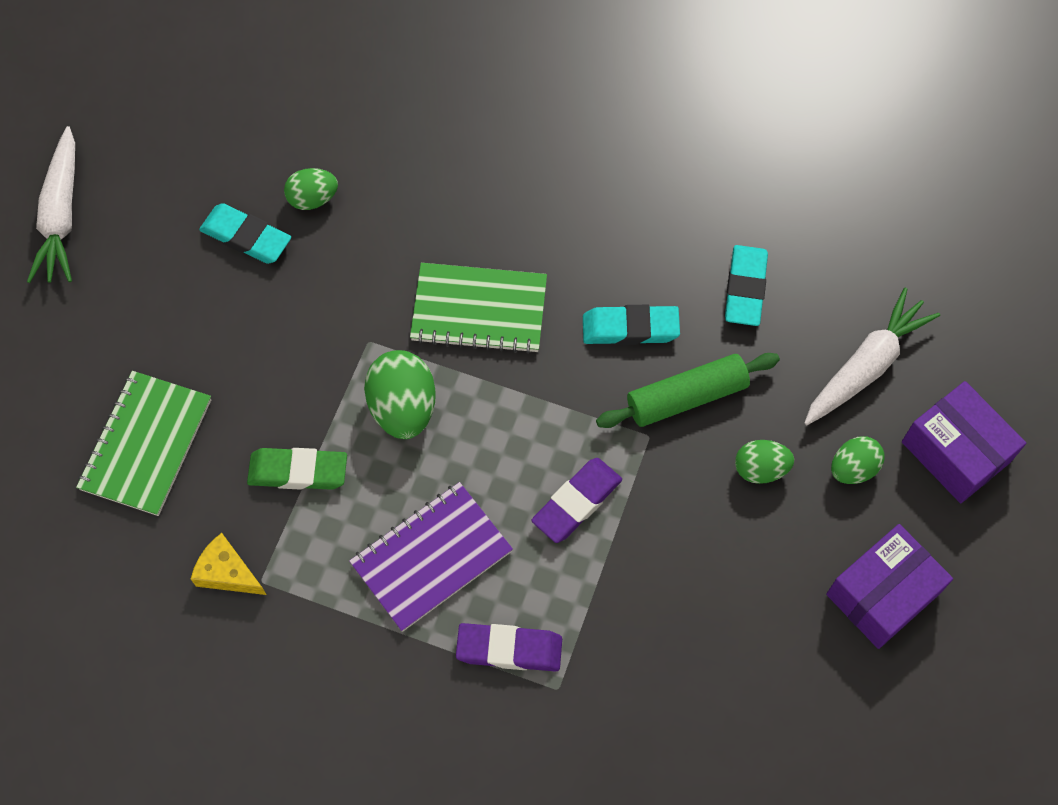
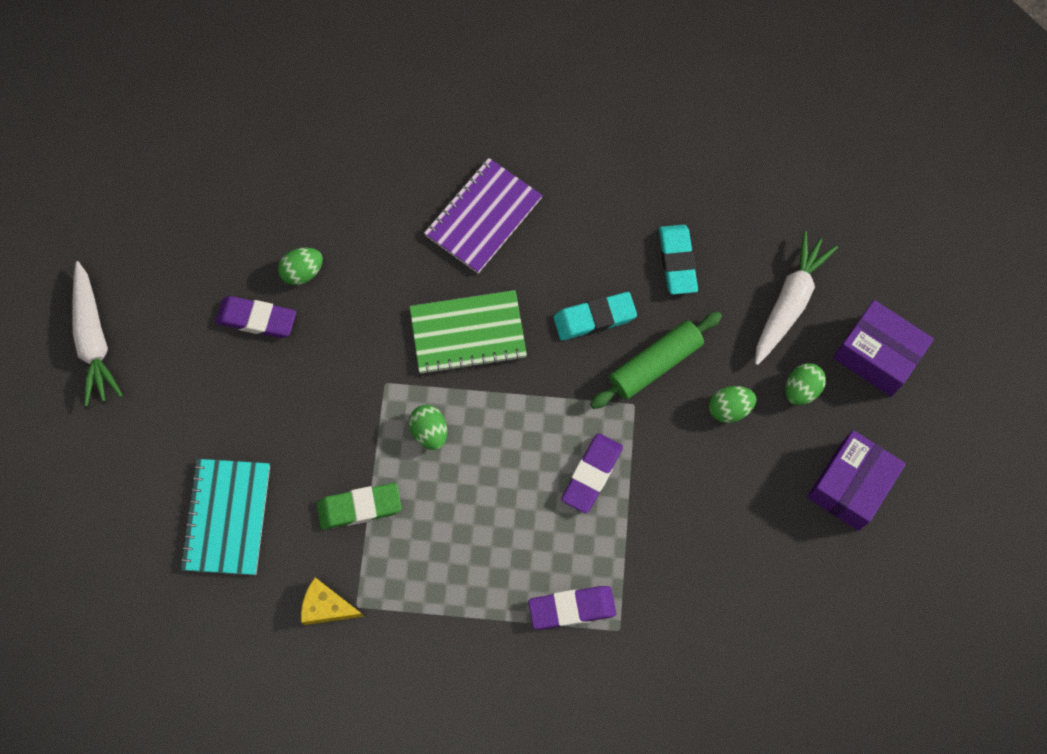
camera: 15 degrees left, 5 degrees up
(146, 444) = (227, 517): green notebook -> turquoise notebook
(246, 237) = (257, 319): turquoise eraser -> purple eraser
(403, 408) = (430, 432): green egg -> green egg, size x0.62
(431, 557) = (488, 550): purple notebook -> purple notebook (483, 217)

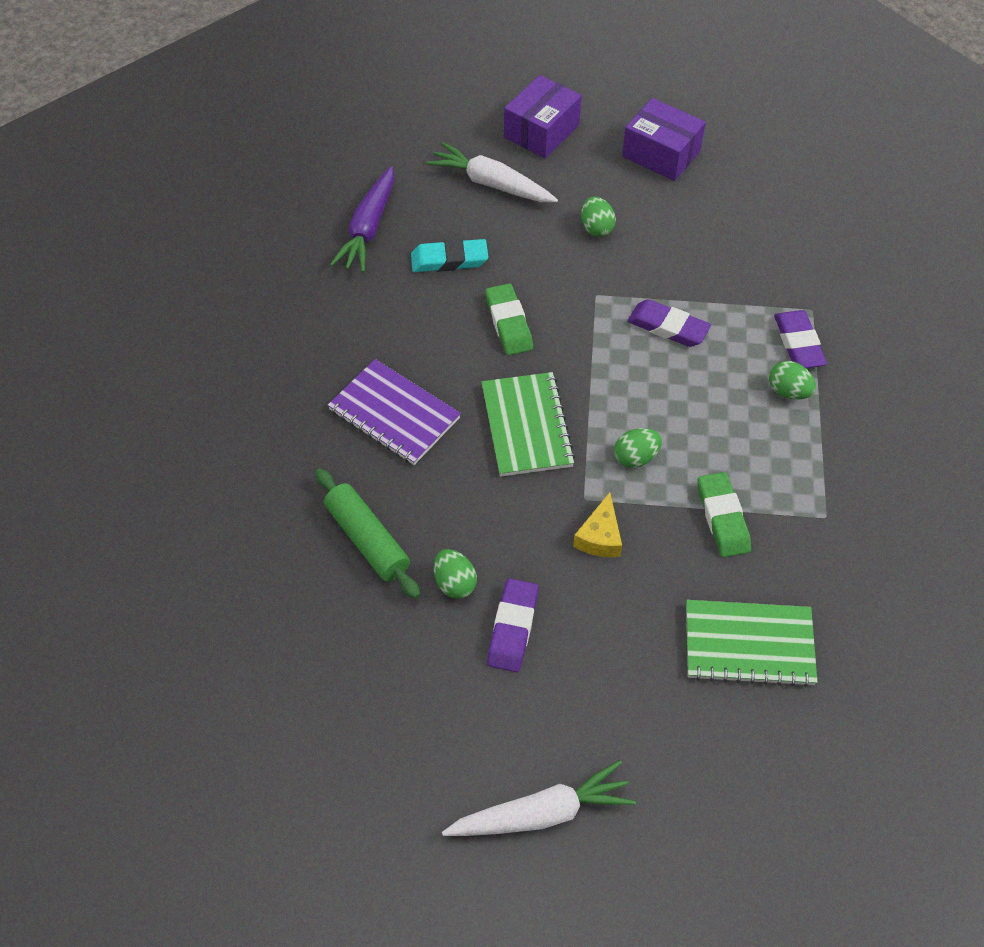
camera: 90 degrees left, 15 degrees down
(227, 517) = (748, 644): turquoise notebook -> green notebook
(327, 606) = (830, 543): yellow cheese -> yellow cheese (600, 537)
(594, 318) = (508, 323): turquoise eraser -> green eraser
(655, 364) = (555, 279): green rolling pin -> green rolling pin (367, 540)
(717, 184) = (368, 229): none -> purple carrot
(801, 389) = (575, 180): green egg -> green egg (788, 391)

